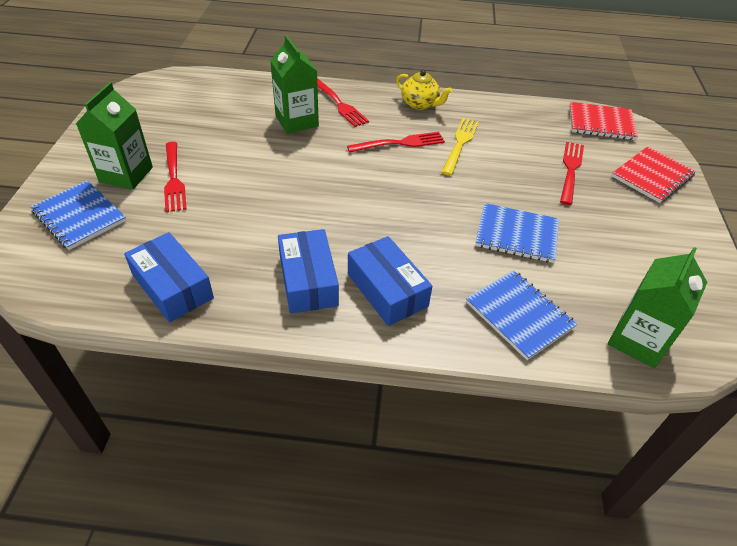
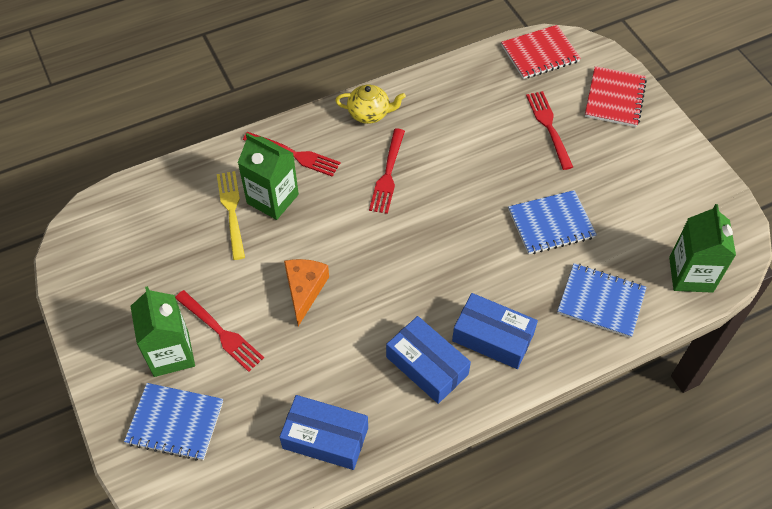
camera: 30 degrees left, 10 degrees up
(262, 183) = (304, 290): none -> orange cheese
(400, 143) = (388, 174): red fork -> red fork turned 150 degrees clockwise
(460, 144) = (440, 146): yellow fork -> yellow fork (232, 211)

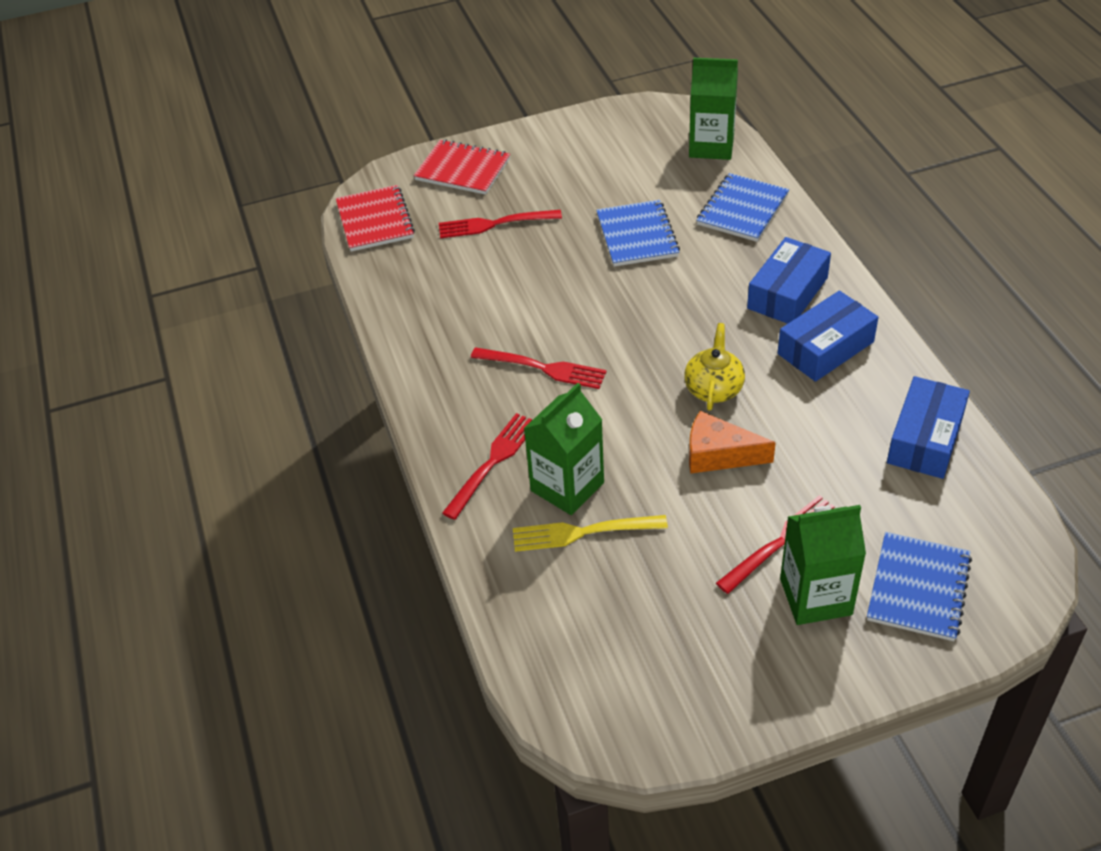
camera: 80 degrees left, 10 degrees down
(369, 113) = (436, 382): yellow teapot -> yellow teapot (713, 388)

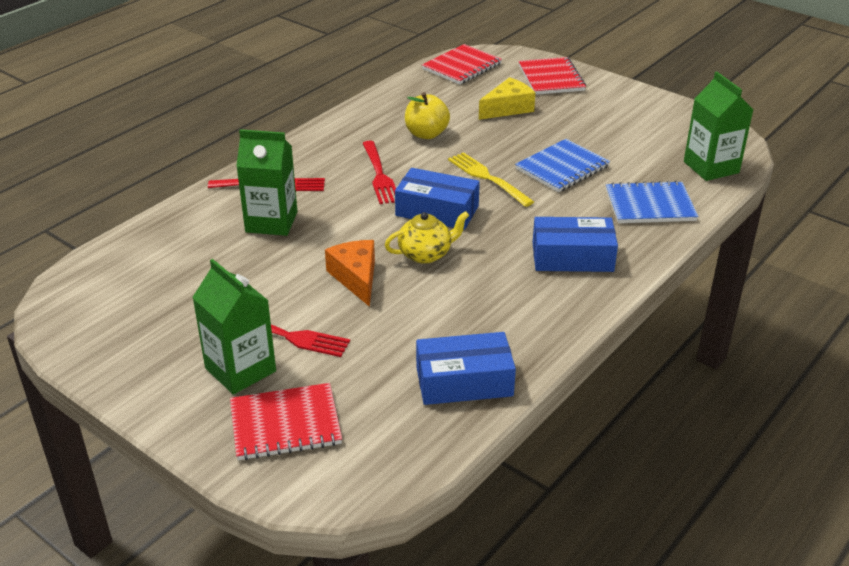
camera: 55 degrees right, 10 degrees down
(492, 302) = (426, 134): none -> yellow apple
(494, 224) = (508, 108): red fork -> yellow cheese
(582, 532) = (232, 242): yellow fork -> yellow fork (487, 178)
(825, 348) = (525, 295): blue box -> blue box (437, 211)
(918, 588) = (285, 424): blue notebook -> red notebook

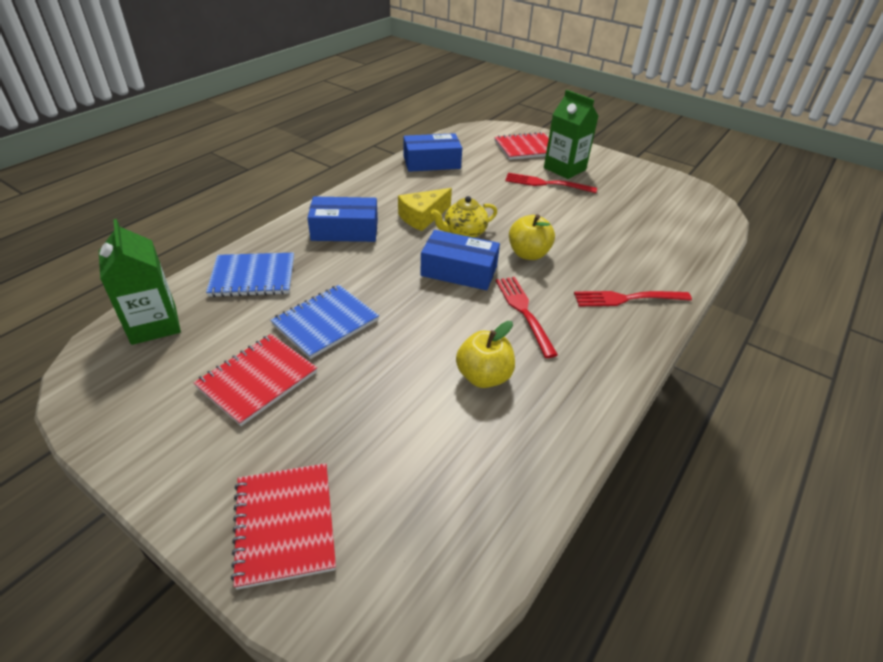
camera: 175 degrees right, 5 degrees up
(271, 222) = (604, 260): green carton -> none
(355, 229) = (528, 254): none -> yellow apple
(356, 278) = (514, 216): orange cheese -> none
(462, 66) = (443, 564): red notebook -> red notebook (257, 380)
(487, 178) = (409, 308): yellow fork -> none
(508, 108) = (373, 433): yellow cheese -> yellow cheese (422, 217)

